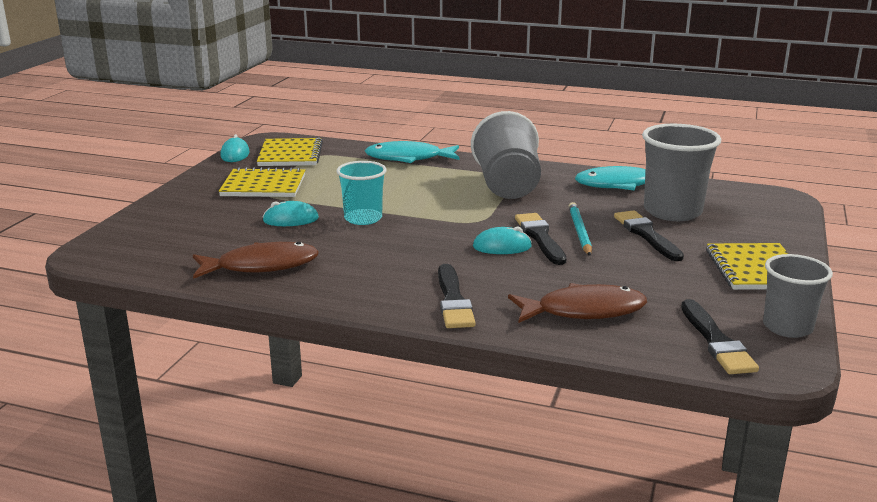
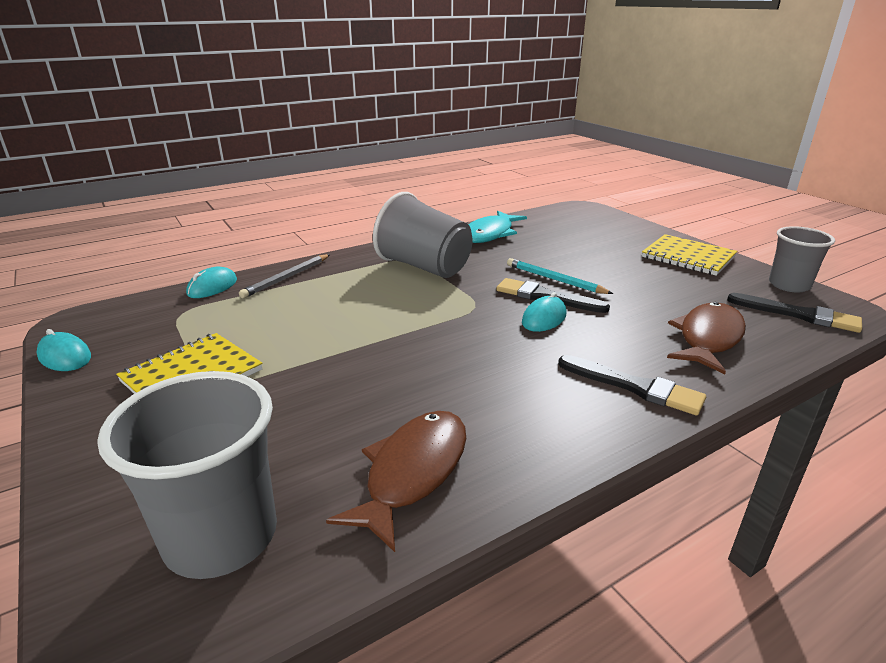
camera: 50 degrees left, 5 degrees up
(290, 155) = (146, 326): yellow notebook -> none
(290, 219) = (315, 397): turquoise mouse -> turquoise mouse (212, 287)
(363, 218) = (383, 354): turquoise cup -> none
(408, 158) = (287, 278): turquoise fish -> grey pencil
(646, 235) = (591, 262): black brush -> none
(672, 211) = (562, 240): grey cup -> grey cup (221, 536)

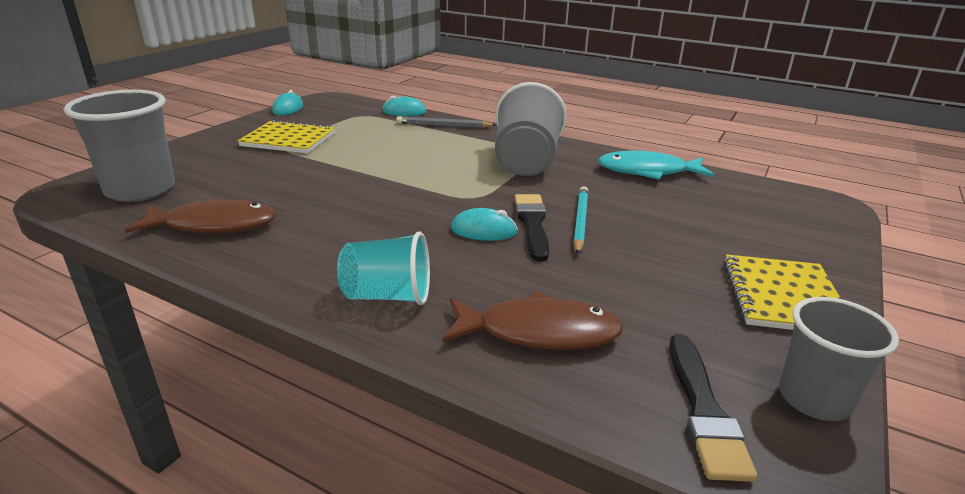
camera: 60 degrees right, 0 degrees up
(635, 387) = (388, 296): black brush -> turquoise cup

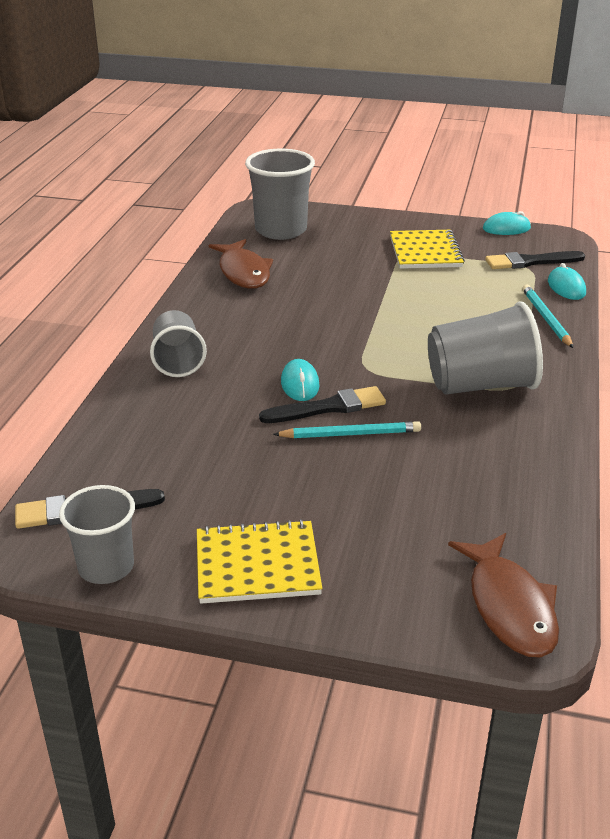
camera: 75 degrees right, 5 degrees up
(353, 113) = (530, 262): none -> black brush
(388, 296) = (178, 361): turquoise cup -> grey cup
(444, 125) = (546, 318): grey pencil -> turquoise pencil
(539, 332) = (153, 431): brown fish -> brown fish (509, 606)
(647, 171) = (524, 473): turquoise fish -> none

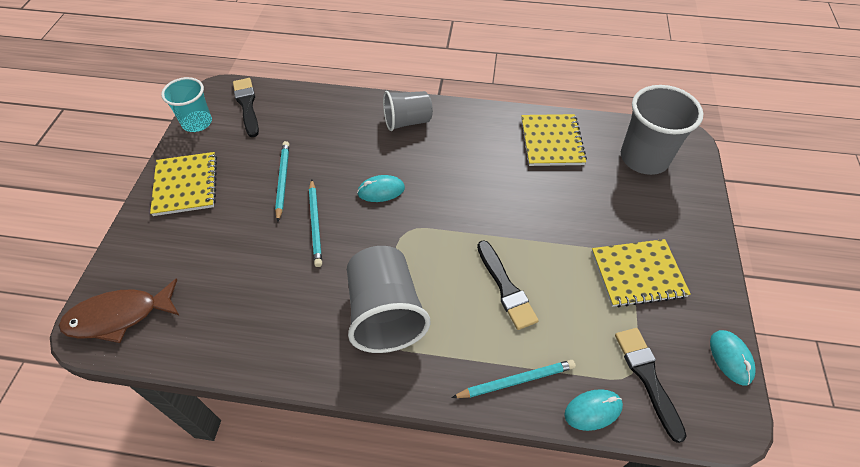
camera: 85 degrees right, 20 degrees up
(106, 567) = (197, 123): grey cup -> turquoise cup
(243, 272) = (552, 141): brown fish -> yellow notebook
(267, 464) = (283, 181): none -> turquoise pencil
(328, 407) = (350, 209): black brush -> black brush (506, 288)

